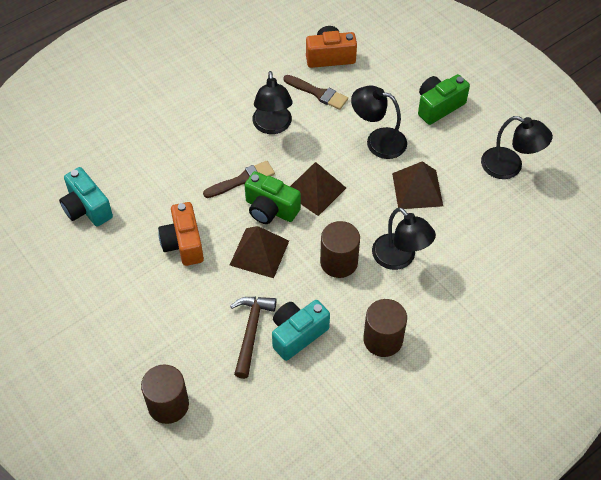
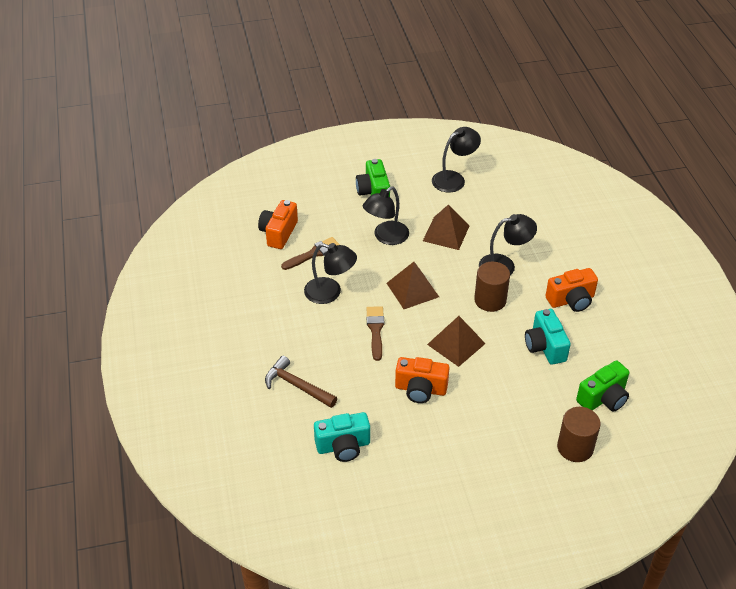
camera: 65 degrees left, 10 degrees down
(251, 332) = (530, 373): brown hammer -> brown hammer (297, 386)
(270, 209) = (416, 323): green camera -> green camera (603, 398)
(383, 339) = (571, 300): brown cylinder -> orange camera

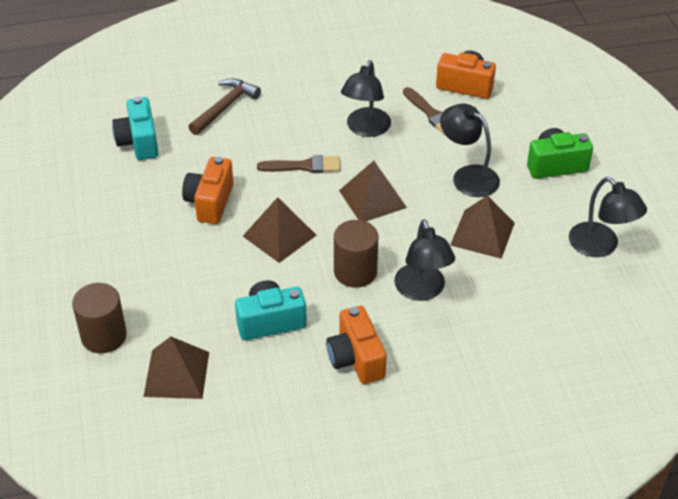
camera: 90 degrees right, 0 degrees up
(603, 398) = (177, 374): green camera -> brown pyramid

